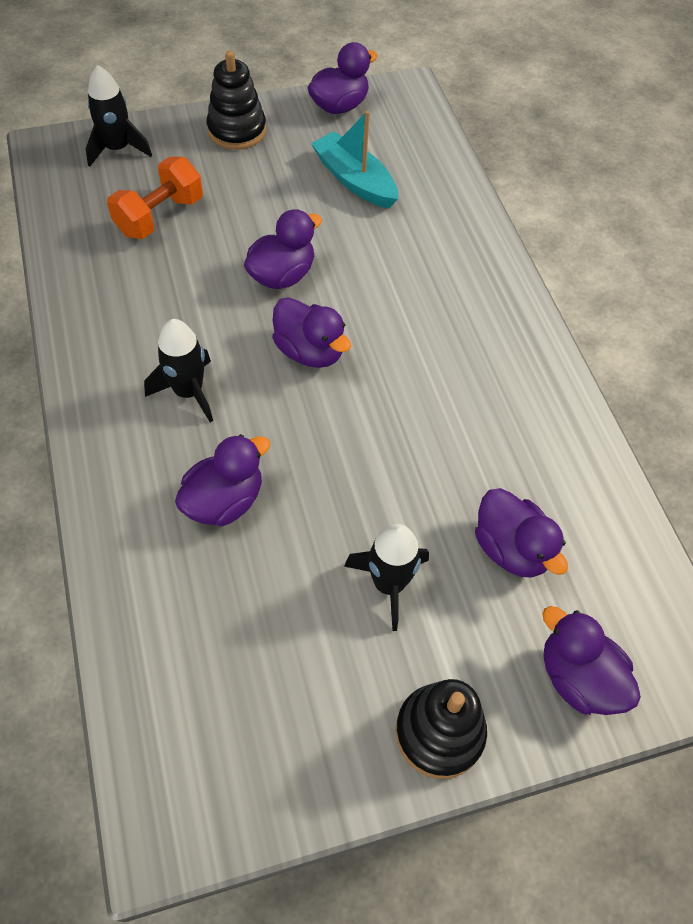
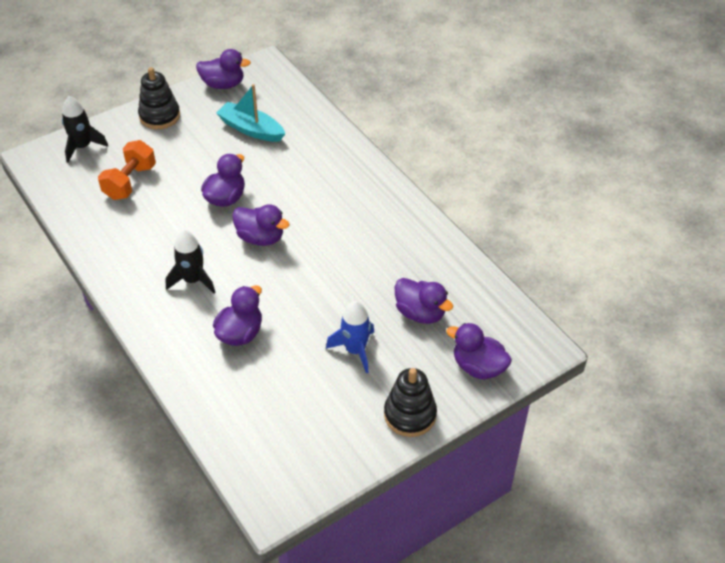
camera: 15 degrees left, 10 degrees down
(339, 106) = (223, 84): purple duck -> purple duck turned 60 degrees clockwise
(389, 584) = (355, 350): black rocket -> blue rocket

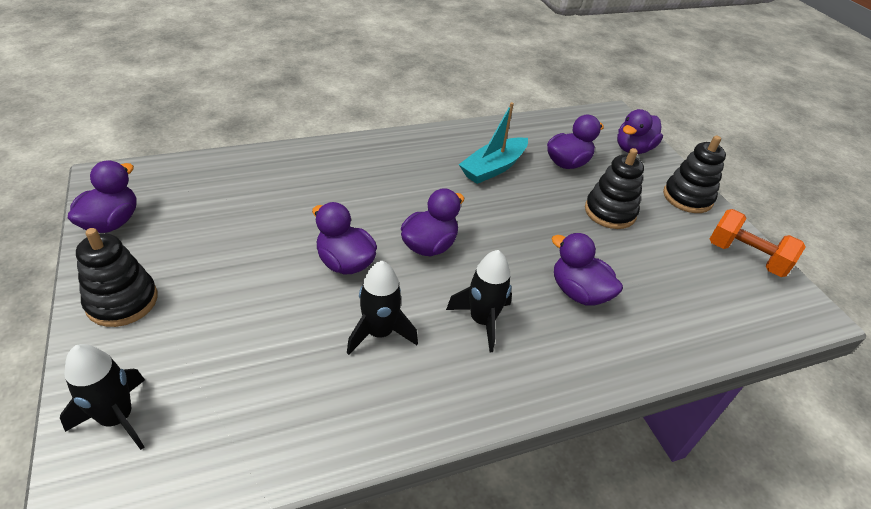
camera: 80 degrees left, 5 degrees down
(130, 182) = (252, 361): orange dumbbell -> orange dumbbell (746, 257)
(167, 230) = (379, 333): none -> black rocket
(251, 129) = (227, 215): turquoise boat -> turquoise boat (493, 168)
(355, 350) = (610, 212): blue rocket -> black stacking toy

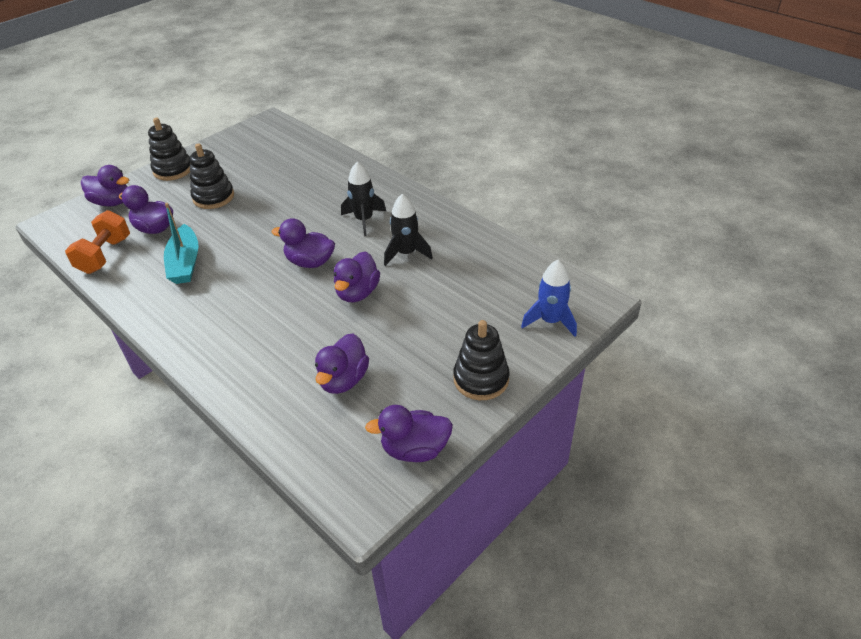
camera: 110 degrees left, 0 degrees up
(117, 418) = (550, 321): black rocket -> blue rocket
(493, 168) = (185, 263): turquoise boat -> turquoise boat turned 60 degrees clockwise
(578, 292) = (310, 193): purple duck -> purple duck (343, 380)
(746, 257) = (230, 143): orange dumbbell -> orange dumbbell (105, 255)

